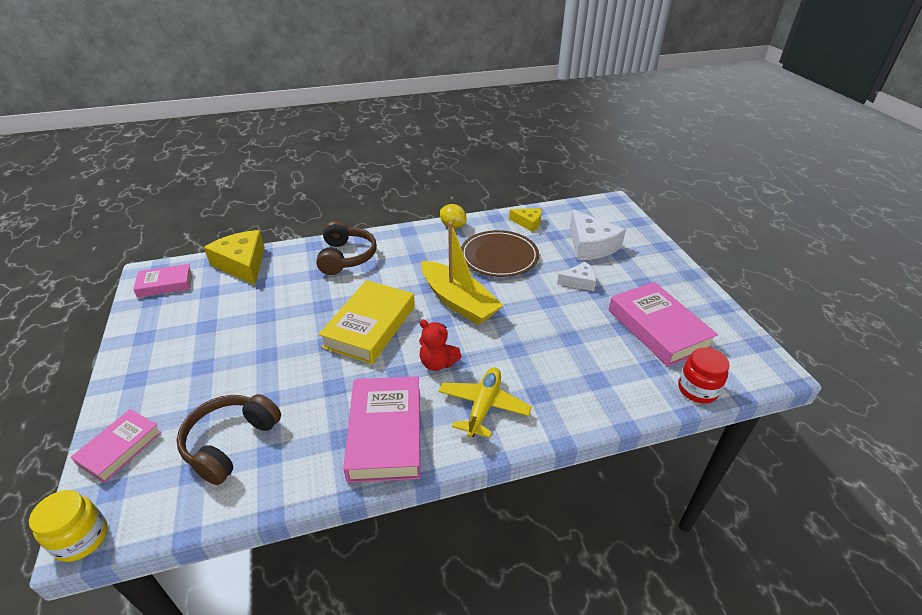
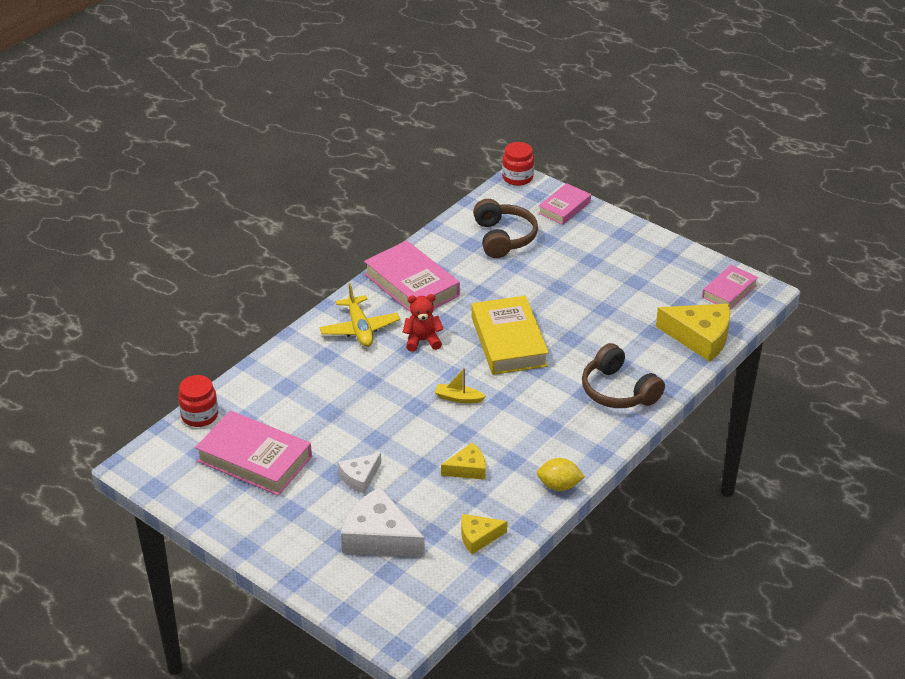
camera: 145 degrees right, 0 degrees up
(82, 538) = (517, 178): yellow jar -> red jar
(120, 448) = (564, 208): pink book -> pink book turned 45 degrees clockwise
(458, 301) = (458, 398): yellow boat -> yellow boat, size x0.43
(499, 256) = (468, 469): brown plate -> yellow cheese

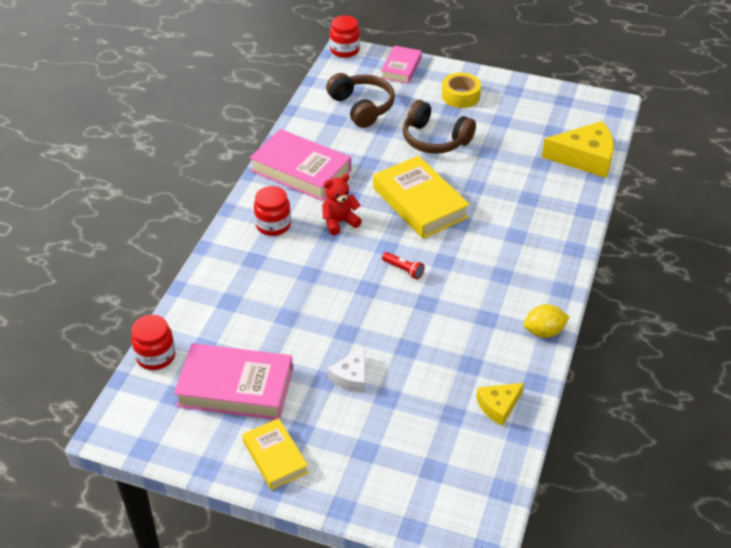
camera: 20 degrees left, 5 degrees up
(259, 524) = (275, 457): none -> yellow book
(359, 329) = (273, 225): yellow plane -> red jar
(379, 537) = (403, 434): white cheese -> none
(458, 398) = (403, 270): yellow boat -> red flashlight
(468, 469) = (450, 338): yellow cheese -> none
(609, 248) = (460, 96): none -> yellow tape
(618, 391) = (544, 225): brown headphones -> brown headphones (435, 139)
(729, 291) = (584, 110): pink book -> none

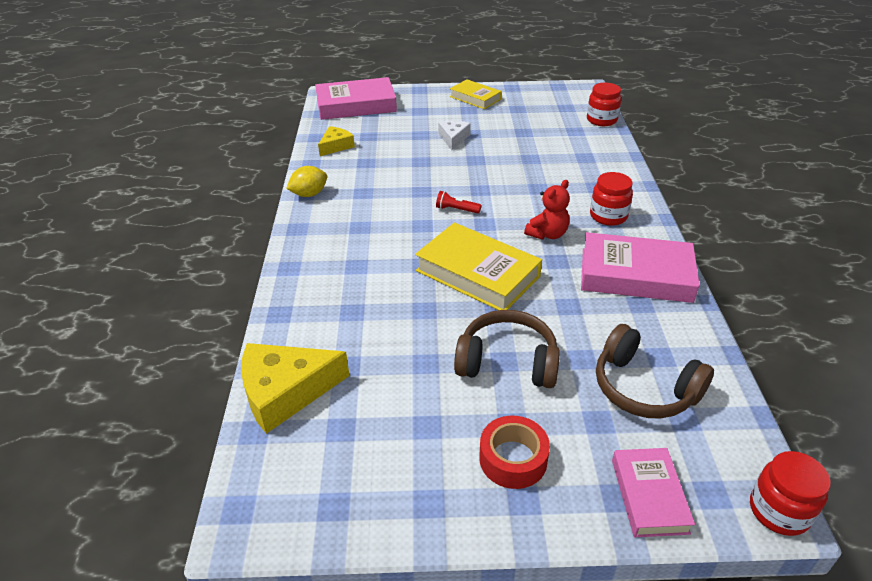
camera: 160 degrees right, 5 degrees down
(235, 387) = (530, 118): pink book -> pink book (356, 105)
(460, 96) = (513, 459): yellow tape -> red tape

